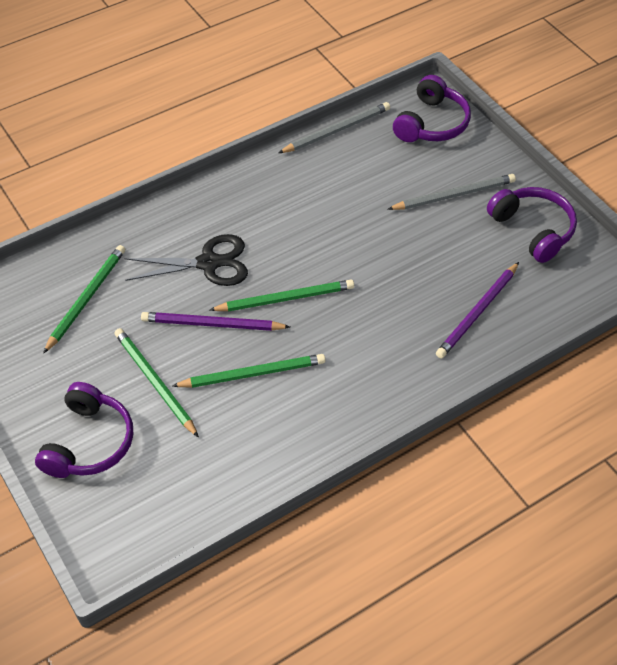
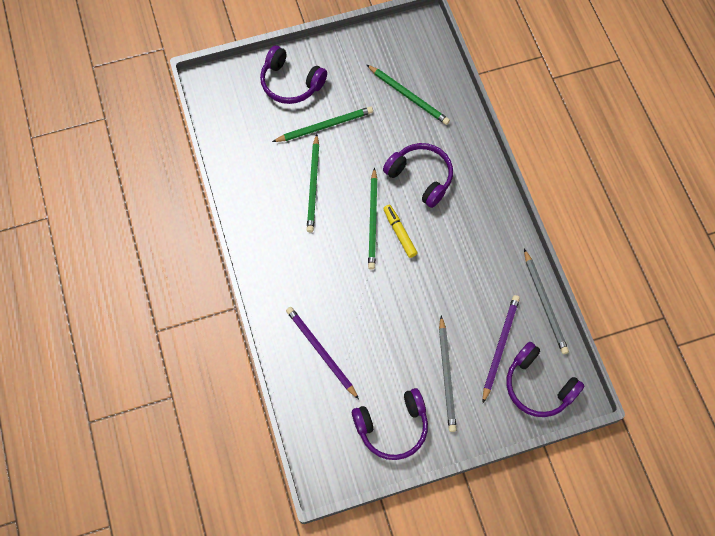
camera: 105 degrees right, 15 degrees up
(208, 263) = (420, 177): black scissors -> purple headphones
(212, 324) = (363, 169): purple pencil -> purple pencil (500, 346)
(293, 269) = (399, 233): none -> yellow marker

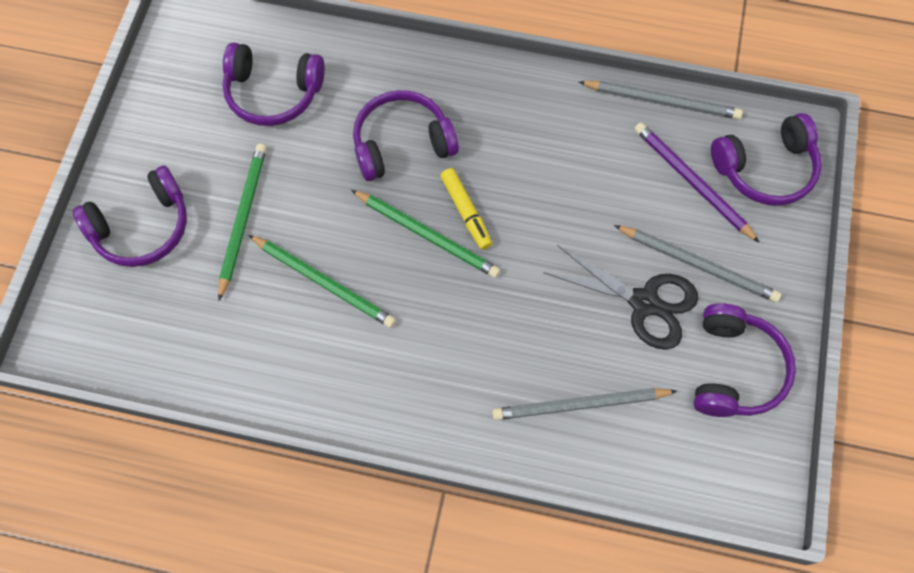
camera: 60 degrees left, 0 degrees up
(321, 351) = (580, 405): purple pencil -> grey pencil
(399, 233) = (466, 212): yellow marker -> yellow marker turned 120 degrees counterclockwise
(404, 356) = (644, 302): none -> black scissors
(408, 96) = (273, 93): green pencil -> purple headphones

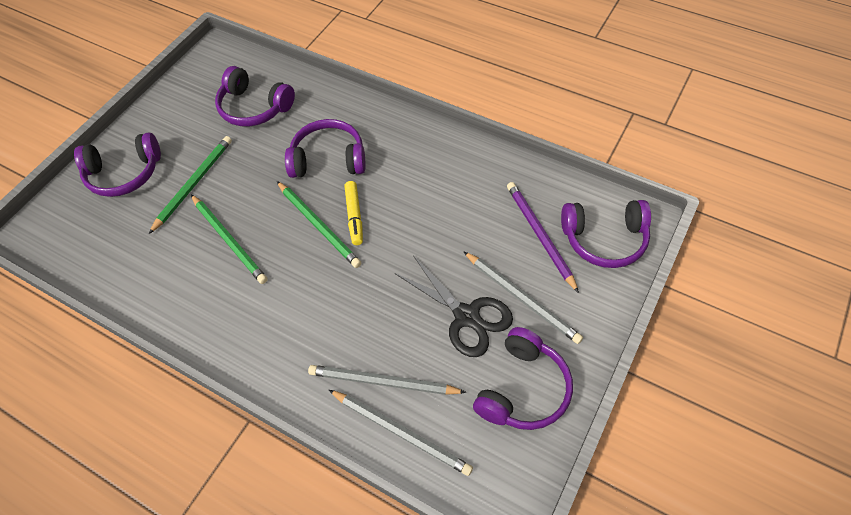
camera: 20 degrees right, 10 degrees down
(662, 101) = (537, 172): grey pencil -> grey pencil (401, 432)

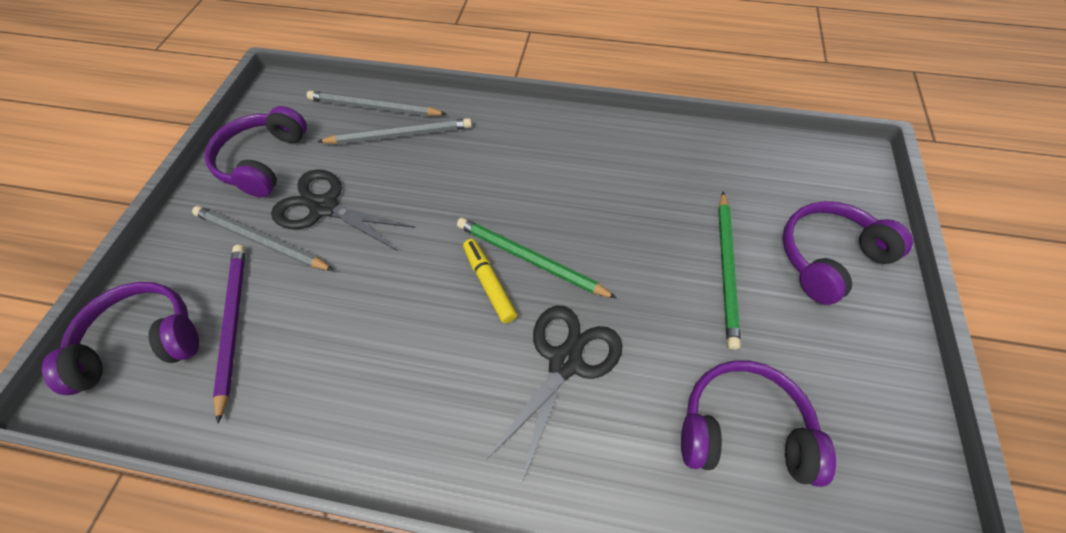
camera: 160 degrees right, 0 degrees up
(229, 240) = (627, 214): green pencil -> none
(328, 159) = (565, 361): purple headphones -> black scissors
(539, 235) = (233, 324): purple pencil -> purple pencil turned 150 degrees counterclockwise

